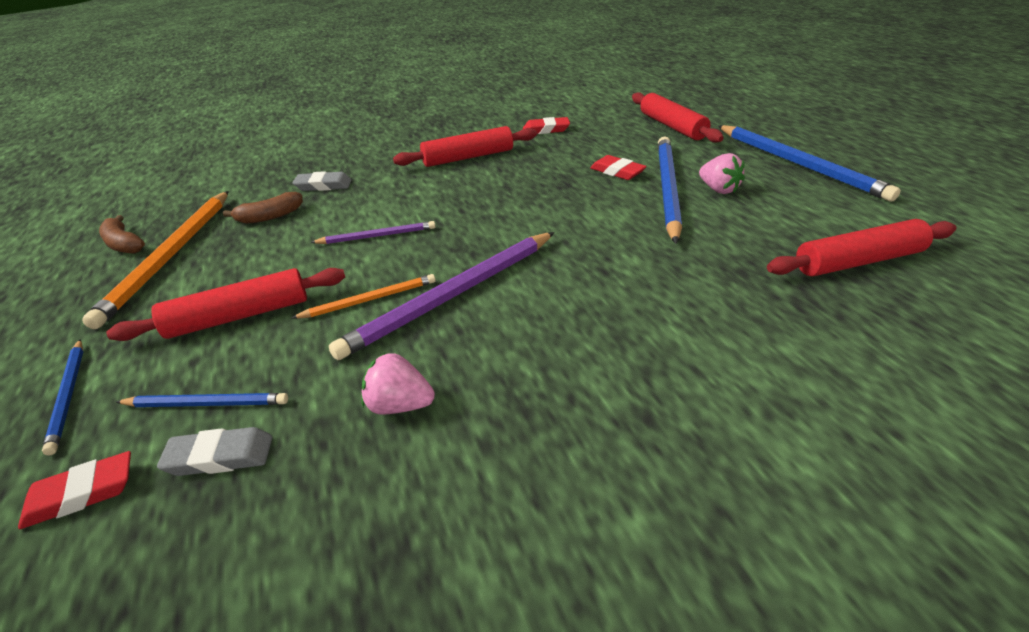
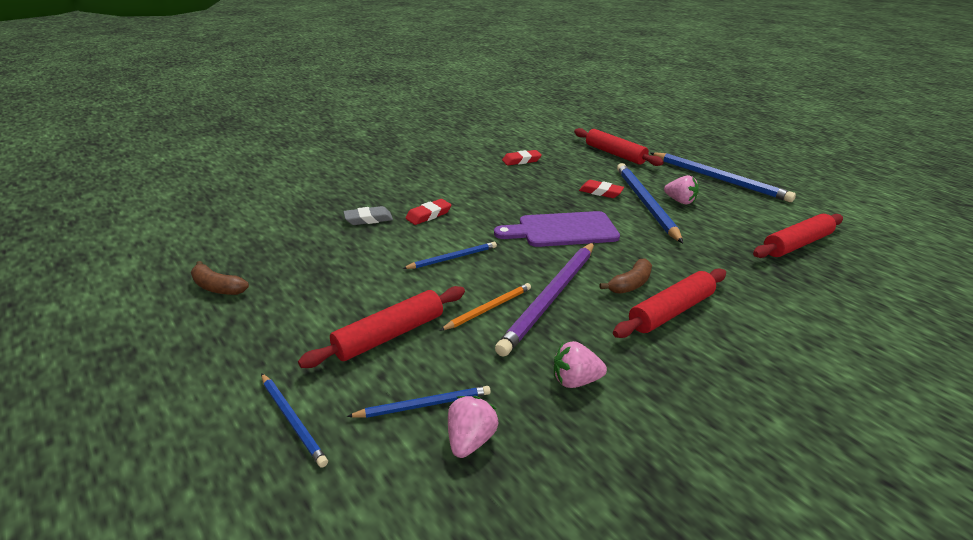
camera: 20 degrees left, 5 degrees down
(82, 494) = (380, 488): red eraser -> red eraser (428, 215)
(170, 256) = (277, 293): orange pencil -> none
(220, 456) = (470, 440): grey eraser -> pink strawberry
(270, 217) = (342, 250): brown banana -> brown banana (630, 284)
(377, 236) = (453, 258): purple pencil -> blue pencil
(468, 157) = (475, 187): red rolling pin -> red rolling pin (670, 311)
(532, 215) = (562, 230): none -> purple cutting board

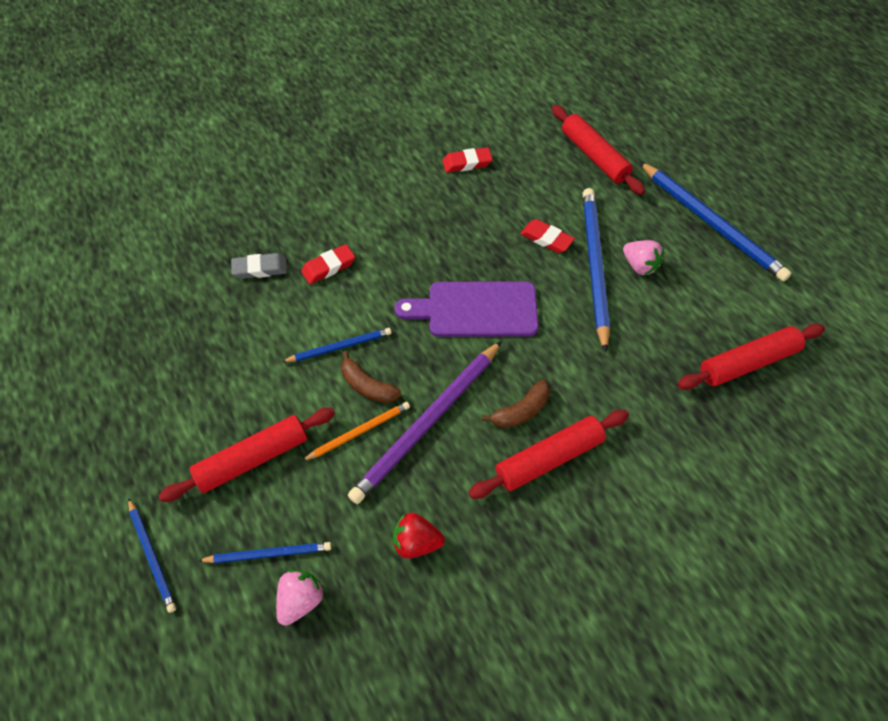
camera: 10 degrees right, 25 degrees up
(217, 287) = (94, 369): brown banana -> brown banana (367, 386)
(575, 380) = (416, 542): pink strawberry -> red strawberry

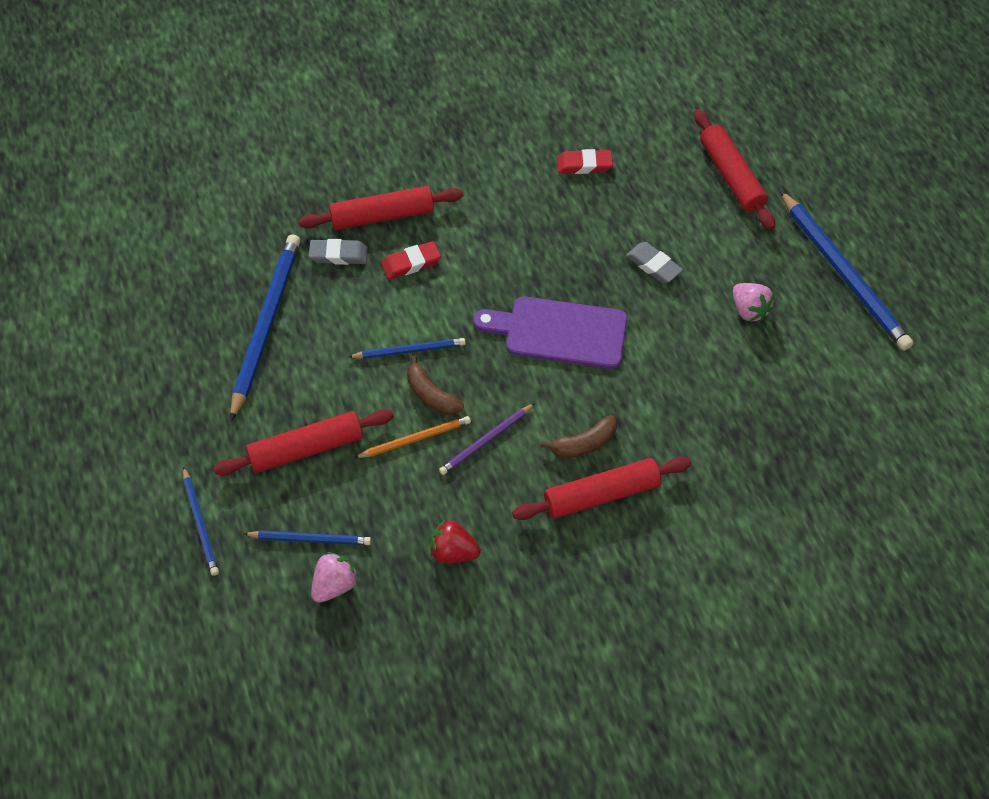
camera: 10 degrees right, 0 degrees up
(428, 423) = (486, 441): purple pencil -> purple pencil, size x0.52
(546, 239) = (653, 265): red eraser -> grey eraser
(594, 266) = (699, 303): blue pencil -> blue pencil (266, 325)
(747, 363) = (837, 431): red rolling pin -> red rolling pin (382, 216)

